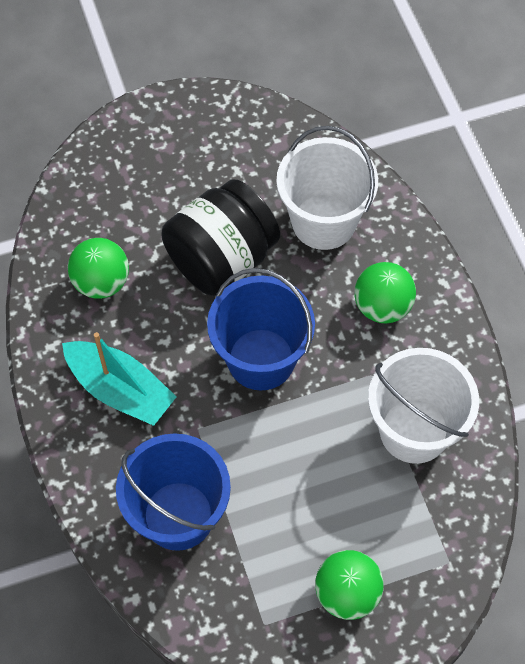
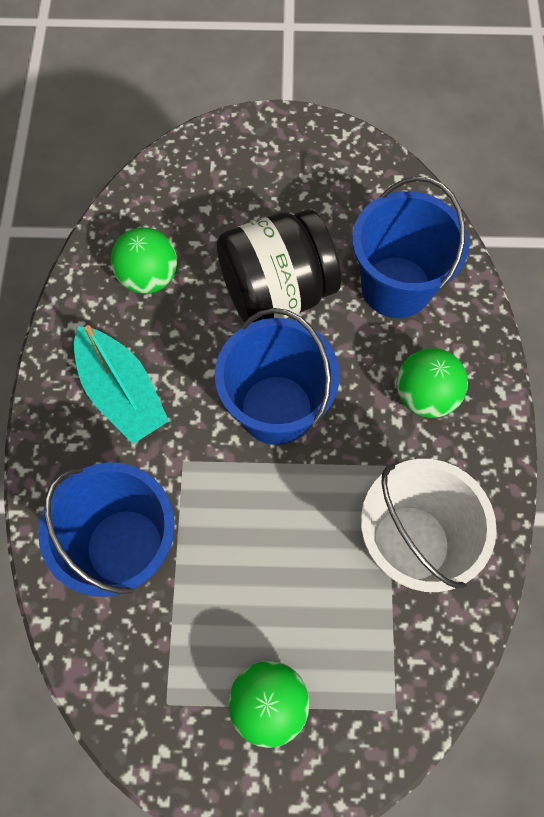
camera: 20 degrees right, 5 degrees up
(323, 222) = (396, 287): white bucket -> blue bucket

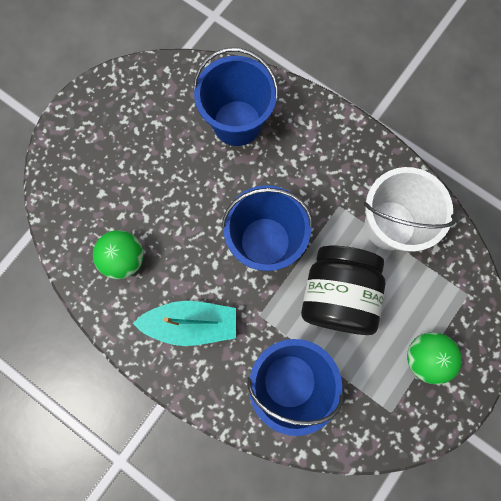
camera: 55 degrees left, 10 degrees up
(277, 292) = (191, 191): black jar -> black jar (337, 295)
(425, 396) = (313, 156): green ball -> none

